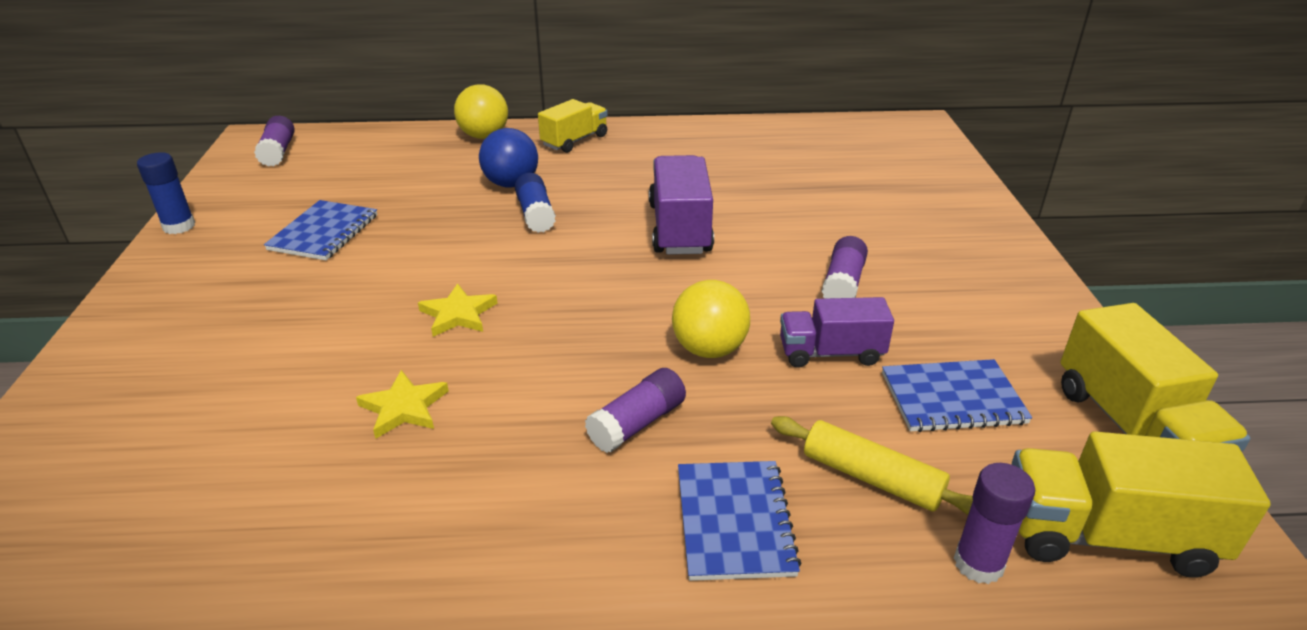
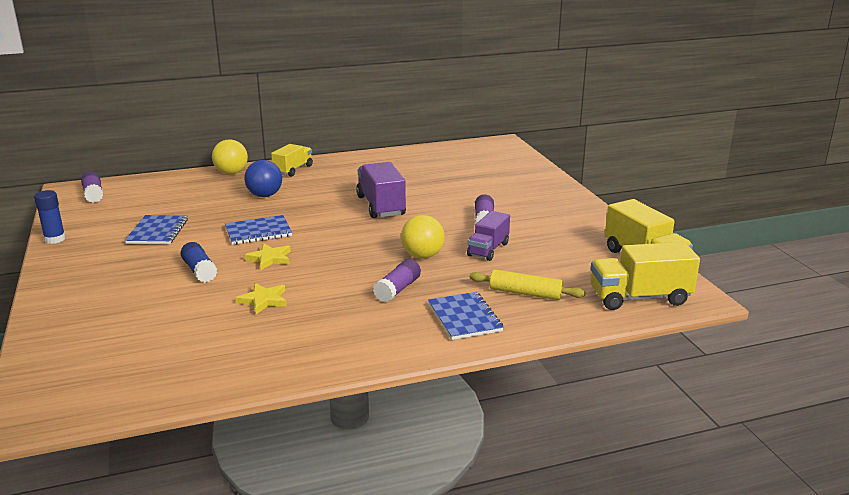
camera: 15 degrees left, 10 degrees down
(536, 214) = (289, 208): blue glue stick -> blue glue stick (199, 271)
(831, 353) = (488, 249): purple truck -> purple truck turned 45 degrees counterclockwise
(952, 398) = (556, 259): blue notebook -> blue notebook (258, 232)
(978, 563) = (584, 315): purple glue stick -> none

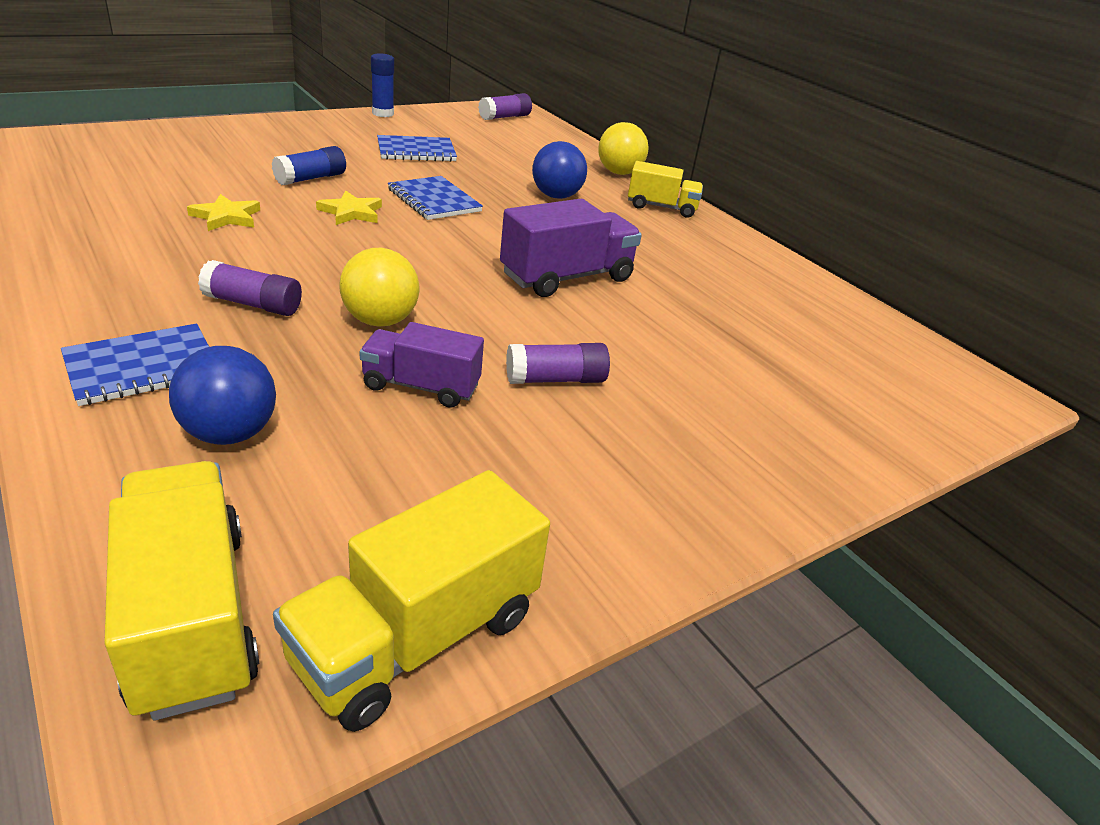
camera: 70 degrees right, 10 degrees up
(525, 293) = (229, 433): yellow rolling pin -> blue ball

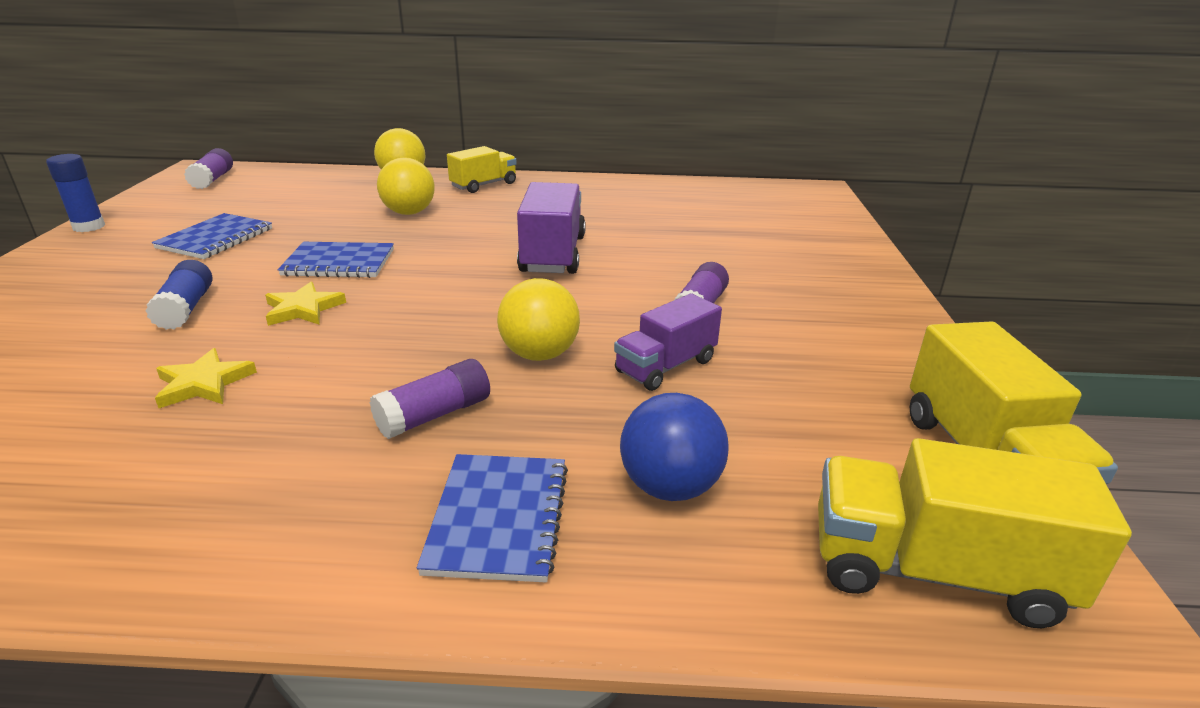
camera: 50 degrees left, 5 degrees down
(556, 196) = (409, 213): blue ball -> yellow ball

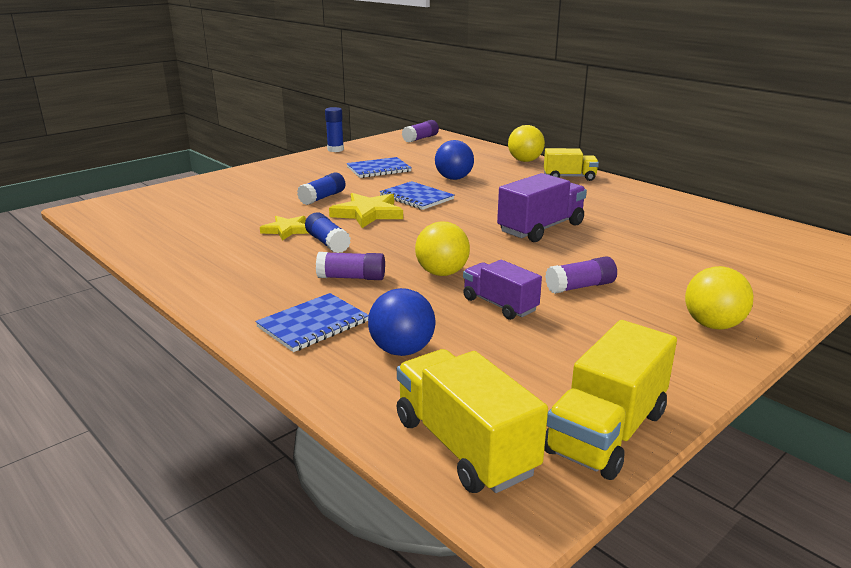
camera: 45 degrees right, 5 degrees down
(303, 309) = (368, 213): yellow star -> yellow star, size x1.54
(310, 377) = (327, 243): none -> blue glue stick
(349, 222) = (454, 178): none -> blue ball
(409, 213) = (495, 182): yellow ball -> yellow ball (713, 325)
(666, 366) = (499, 305): purple truck -> purple truck turned 45 degrees clockwise

